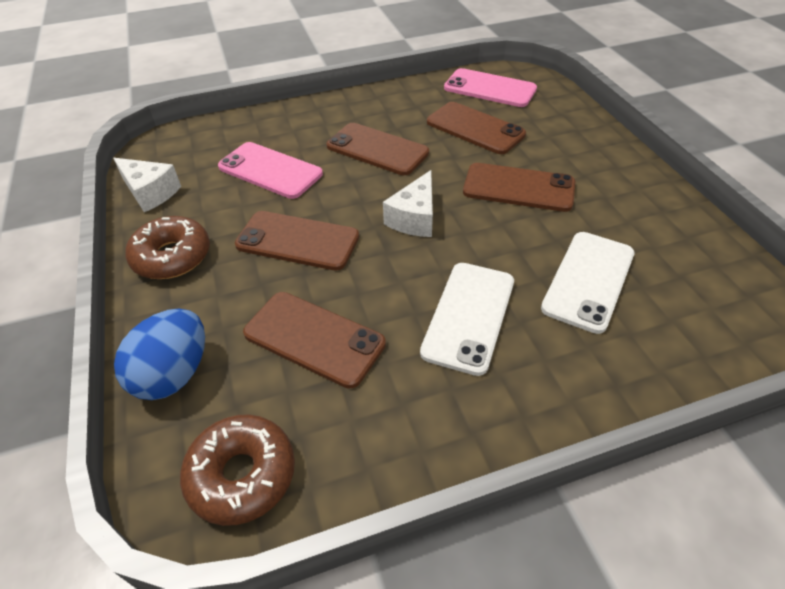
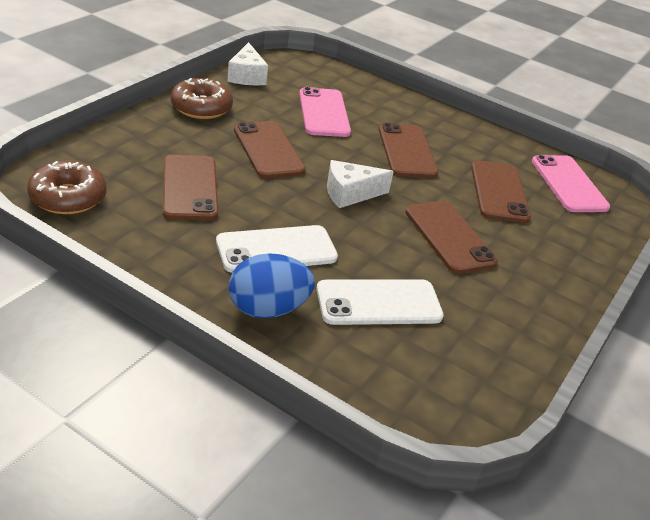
camera: 45 degrees right, 10 degrees down
(174, 374) = (114, 146): blue egg -> blue egg (268, 309)

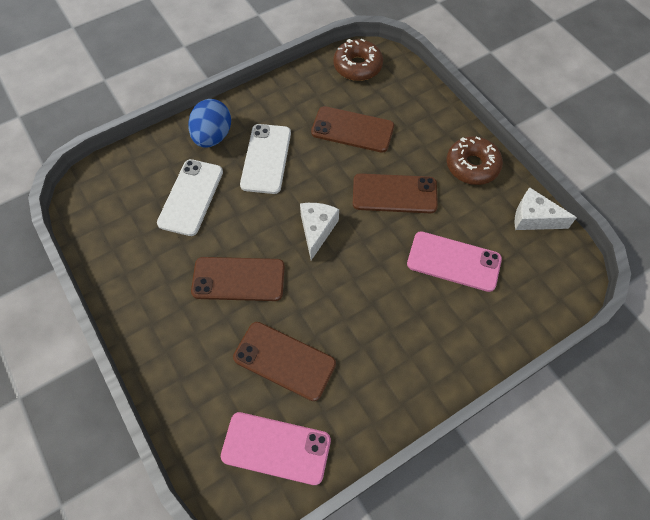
camera: 120 degrees right, 25 degrees up
(407, 151) = (371, 308): brown phone -> none

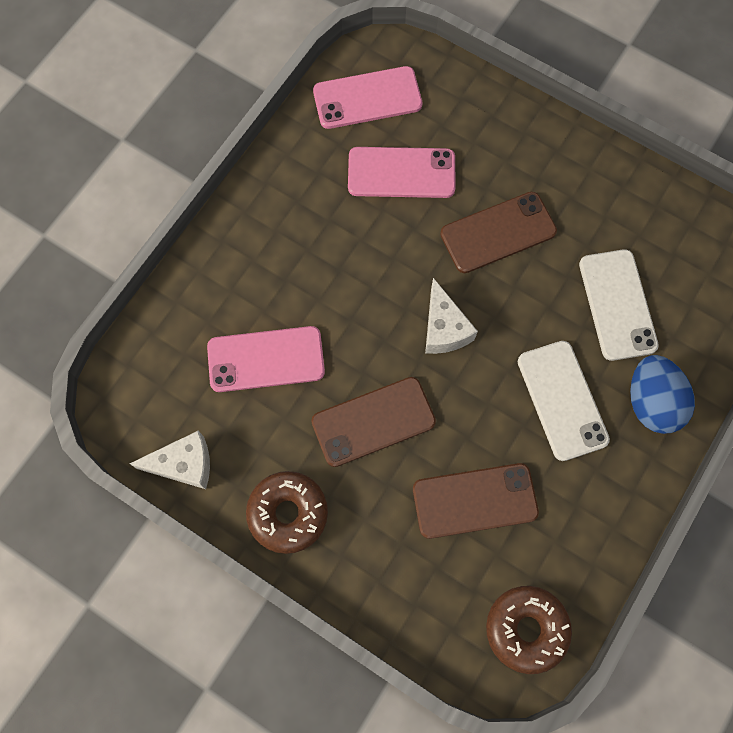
camera: 155 degrees right, 10 degrees up
(284, 360) = (401, 173): brown phone -> pink phone

